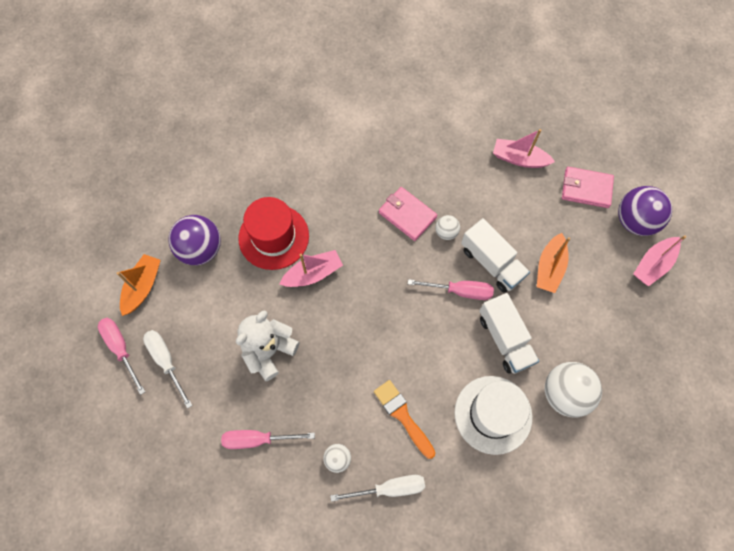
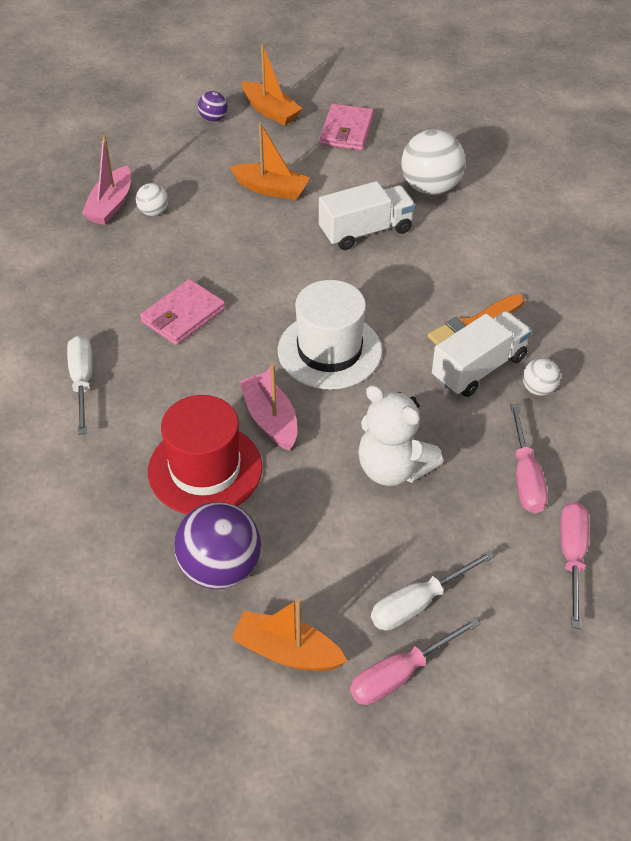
camera: 90 degrees left, 20 degrees down
(389, 488) = (566, 339): white screwdriver -> white screwdriver (82, 382)
(446, 232) = (214, 277): white ball -> white ball (153, 212)
(460, 291) = (301, 267): pink screwdriver -> pink screwdriver (572, 557)
(491, 263) = (262, 237): white truck -> white truck (479, 368)
(493, 414) = (461, 246): white hat -> white hat (329, 351)
(586, 189) = (164, 152): pink wallet -> pink wallet (346, 130)
(635, 221) = (213, 119): purple ball -> purple ball, size x0.50
(653, 264) = (270, 111): pink boat -> orange boat

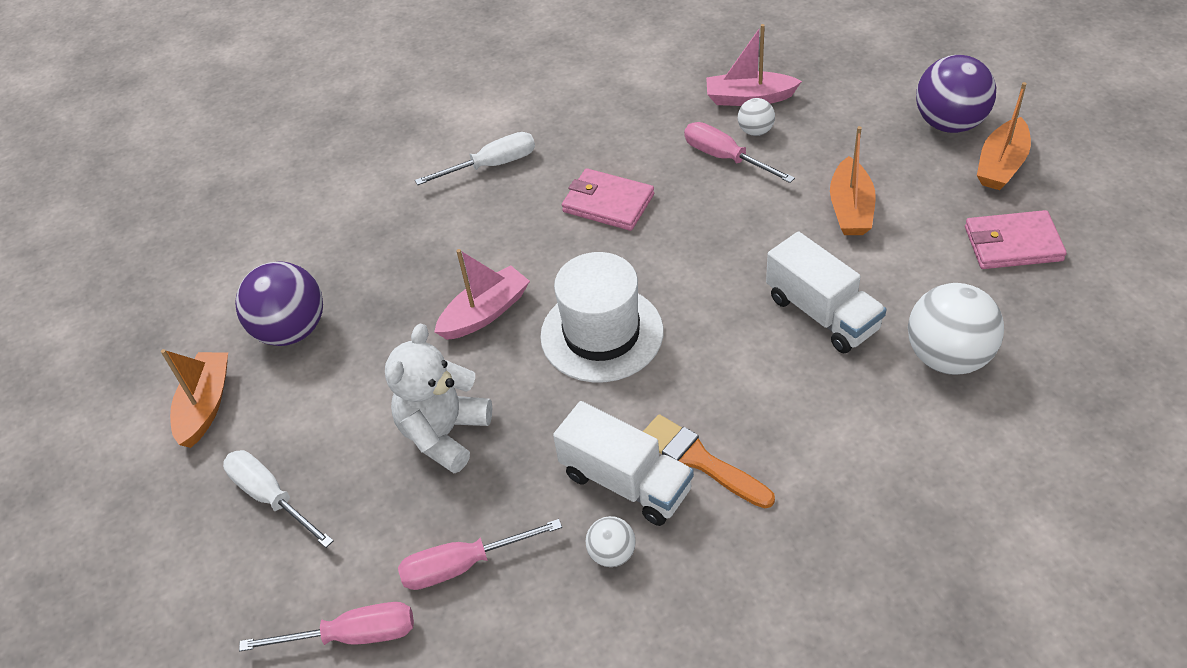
camera: 80 degrees right, 0 degrees up
(205, 469) = (407, 283): red hat -> none
(213, 119) = (949, 123): purple ball -> purple ball, size x2.00
(400, 674) = (186, 501): pink screwdriver -> pink screwdriver (725, 158)

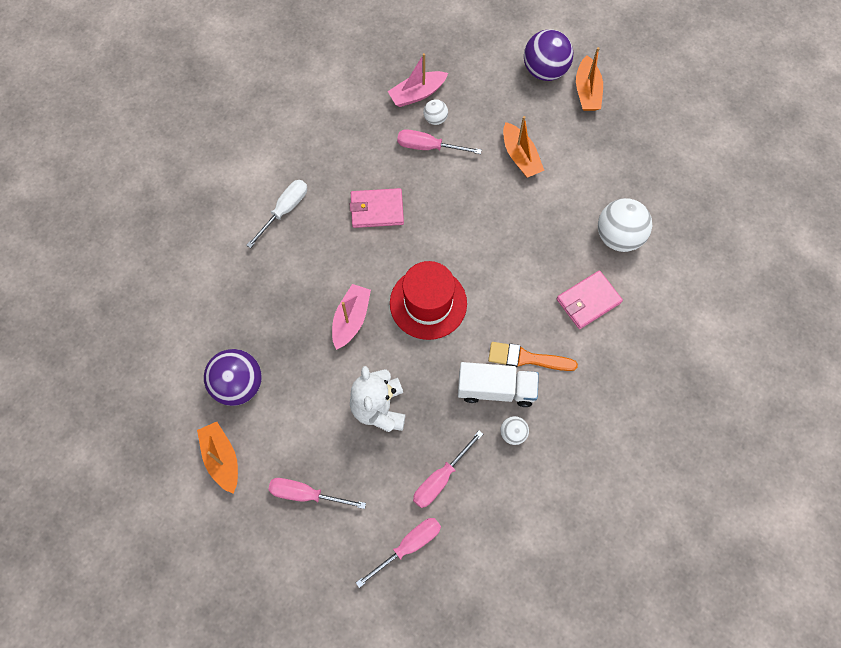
camera: 35 degrees left, 20 degrees up
(271, 497) = (306, 494): white screwdriver -> pink screwdriver
(602, 334) = (428, 303): white hat -> red hat
(822, 313) = (541, 236): white truck -> none
(1012, 244) = (617, 146): pink wallet -> pink wallet (588, 301)

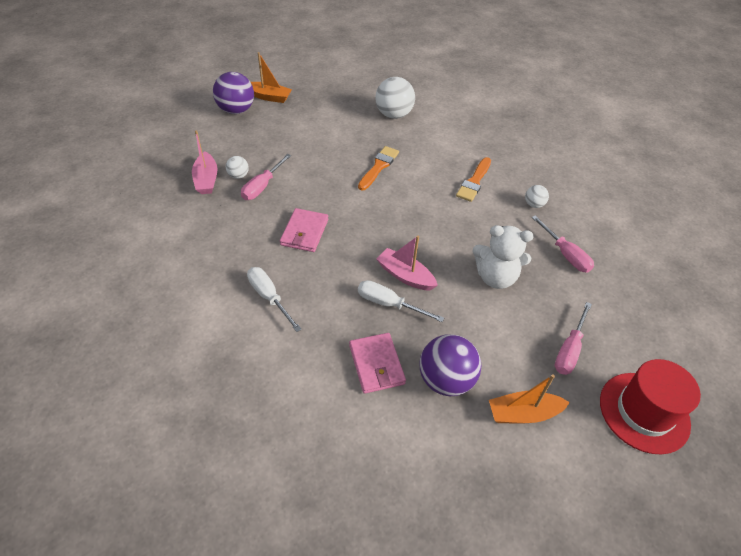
camera: 75 degrees left, 20 degrees down
(310, 314) = (389, 304): none -> white screwdriver
(408, 546) = (622, 289): pink screwdriver -> none
(428, 303) = (408, 223): red hat -> red hat (644, 412)
(496, 389) = (495, 204): white truck -> none
(509, 248) = (379, 167): none -> orange brush
(520, 156) = (303, 141): orange boat -> none
(588, 301) = (438, 141): pink wallet -> pink wallet (376, 364)

